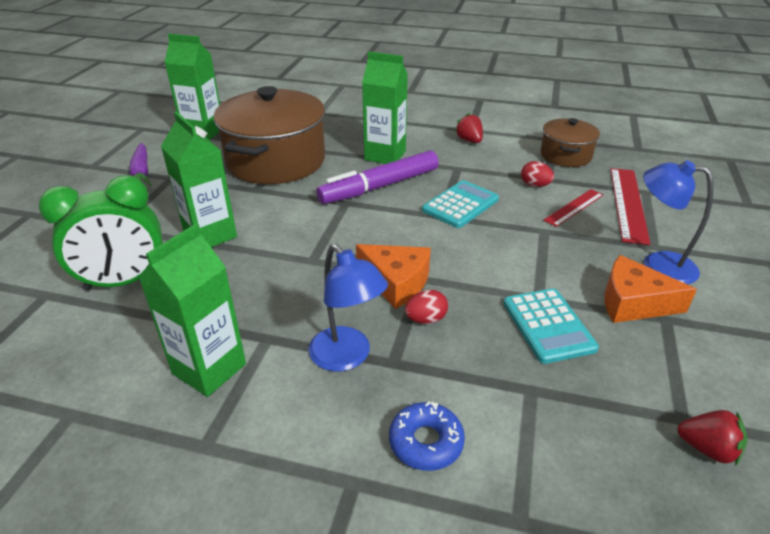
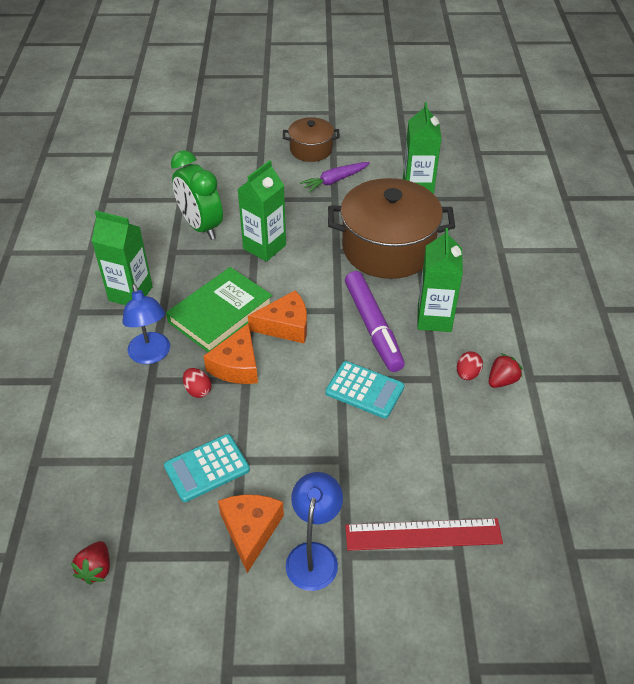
camera: 75 degrees right, 10 degrees up
(303, 284) = (220, 313): none -> green book
(347, 357) = (151, 355): blue lamp -> blue lamp turned 60 degrees counterclockwise
(350, 238) = (285, 325): none -> orange cheese
(379, 187) = (373, 327): purple marker -> purple marker turned 150 degrees counterclockwise
(426, 442) = (86, 409): blue donut -> none
(535, 185) = (427, 447): red egg -> red egg (467, 374)
(565, 155) = (511, 473): brown pot -> brown pot (311, 150)
(574, 207) = (396, 483): red ruler -> none

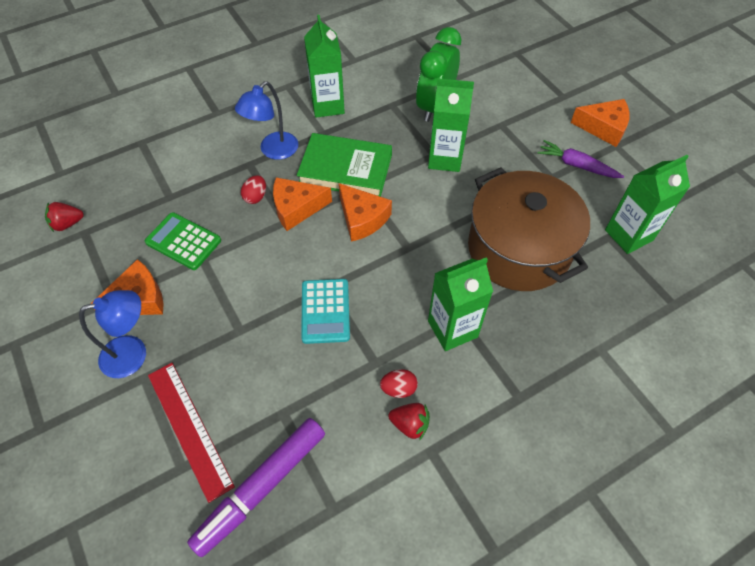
camera: 60 degrees right, 10 degrees up
(207, 468) = (183, 241): turquoise calculator -> green calculator
(311, 150) = (603, 128): brown pot -> orange cheese
(373, 327) = (406, 283): purple marker -> purple marker (261, 487)

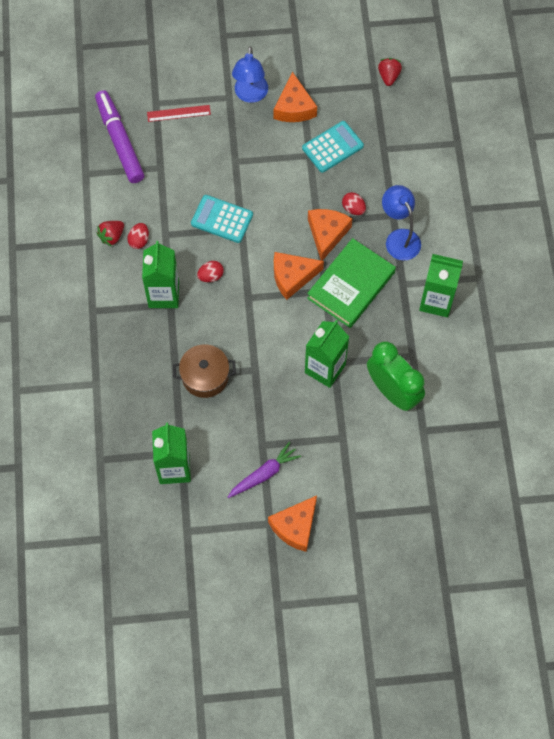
camera: 115 degrees right, 10 degrees up
(183, 241) = (332, 147): green calculator -> turquoise calculator
(189, 428) = (178, 113): red ruler -> red ruler, size x0.61
(403, 292) = (211, 276): none -> red egg
(519, 249) = (205, 376): brown pot -> brown pot, size x0.52

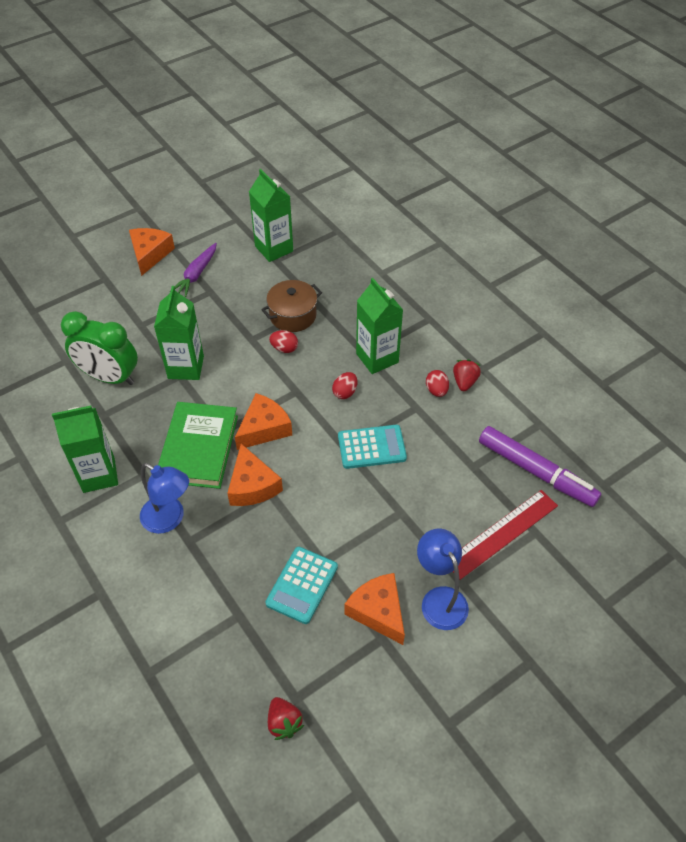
camera: 150 degrees right, 15 degrees down
(178, 113) = (502, 533): red ruler -> red ruler, size x1.64
(353, 209) = (238, 526): red egg -> red egg (284, 348)

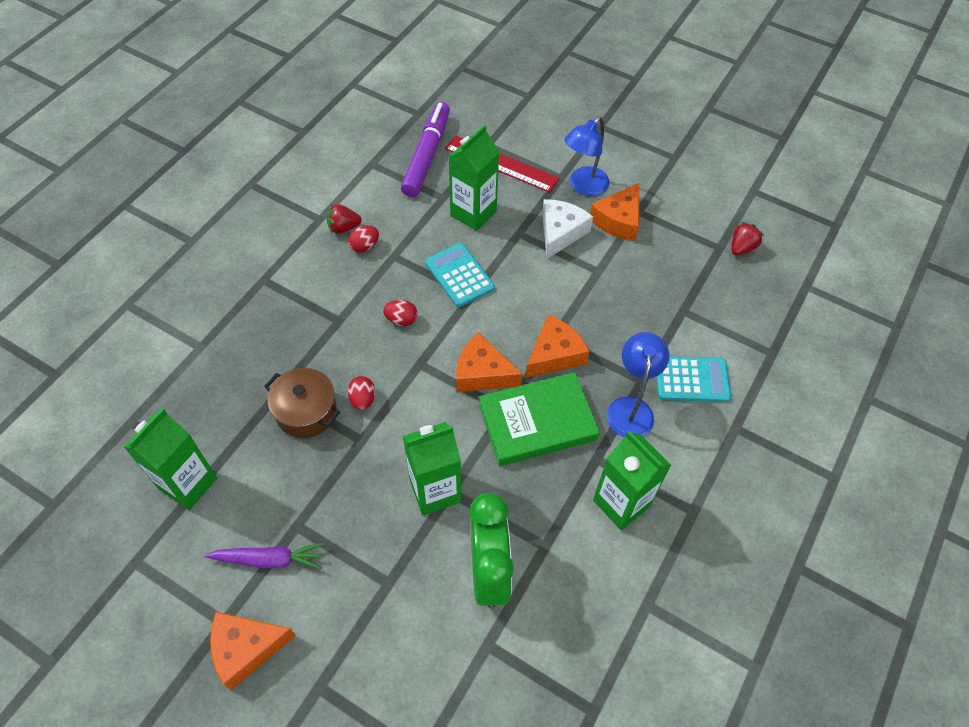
camera: 115 degrees left, 5 degrees up
(302, 585) = (628, 277): turquoise calculator -> turquoise calculator (691, 379)
(377, 358) = (341, 308): green carton -> green carton (473, 213)
(385, 549) = (560, 232): none -> white cheese

